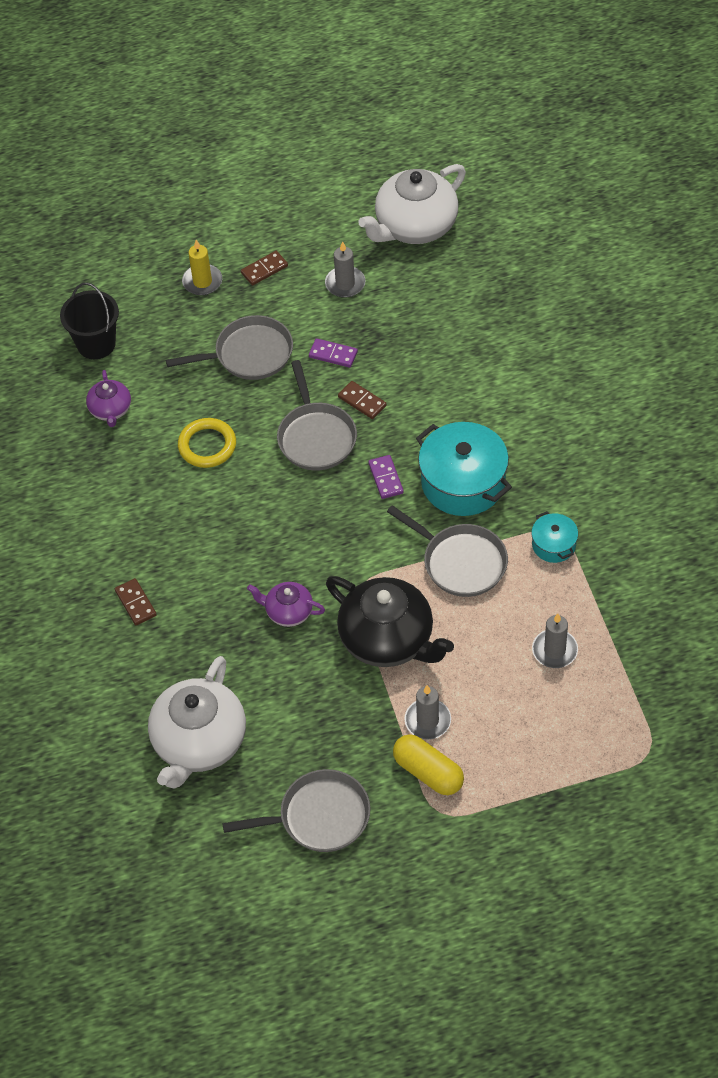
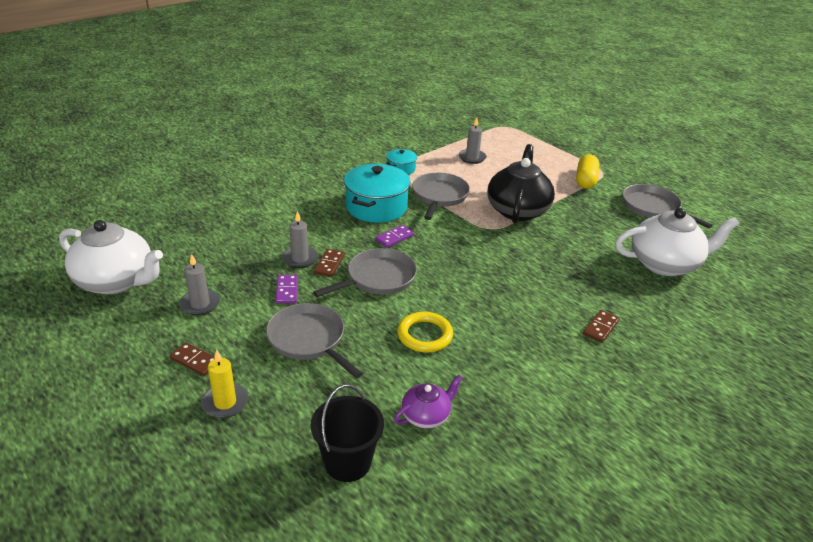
camera: 120 degrees left, 20 degrees down
(288, 612) = (536, 253): purple teapot -> none
(427, 721) = (556, 186): grey candle -> grey candle (300, 259)

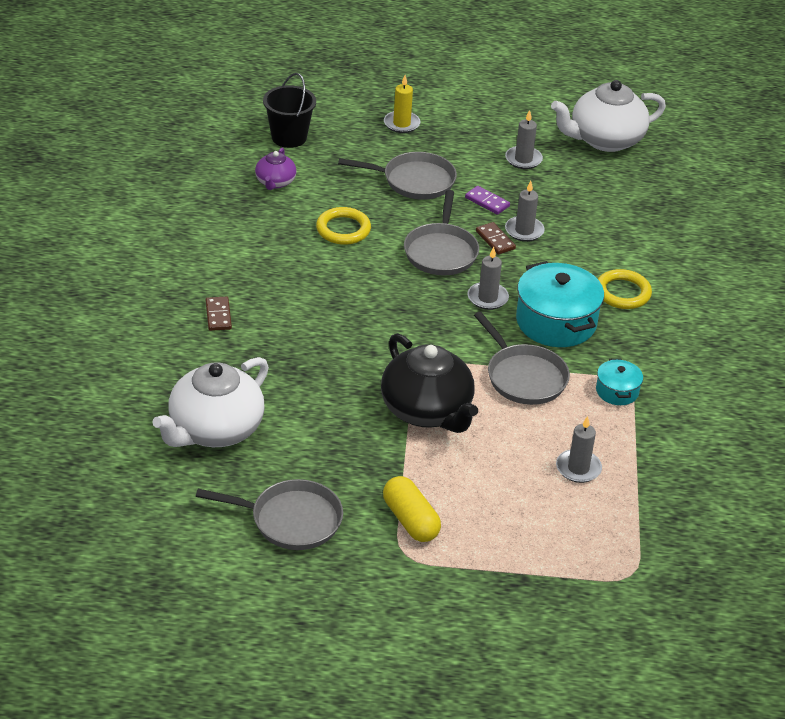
camera: 135 degrees right, 5 degrees up
(195, 361) = (459, 131): brown domino -> none
(312, 199) = (622, 293): none -> yellow ring
(394, 238) = (487, 298): purple domino -> grey candle

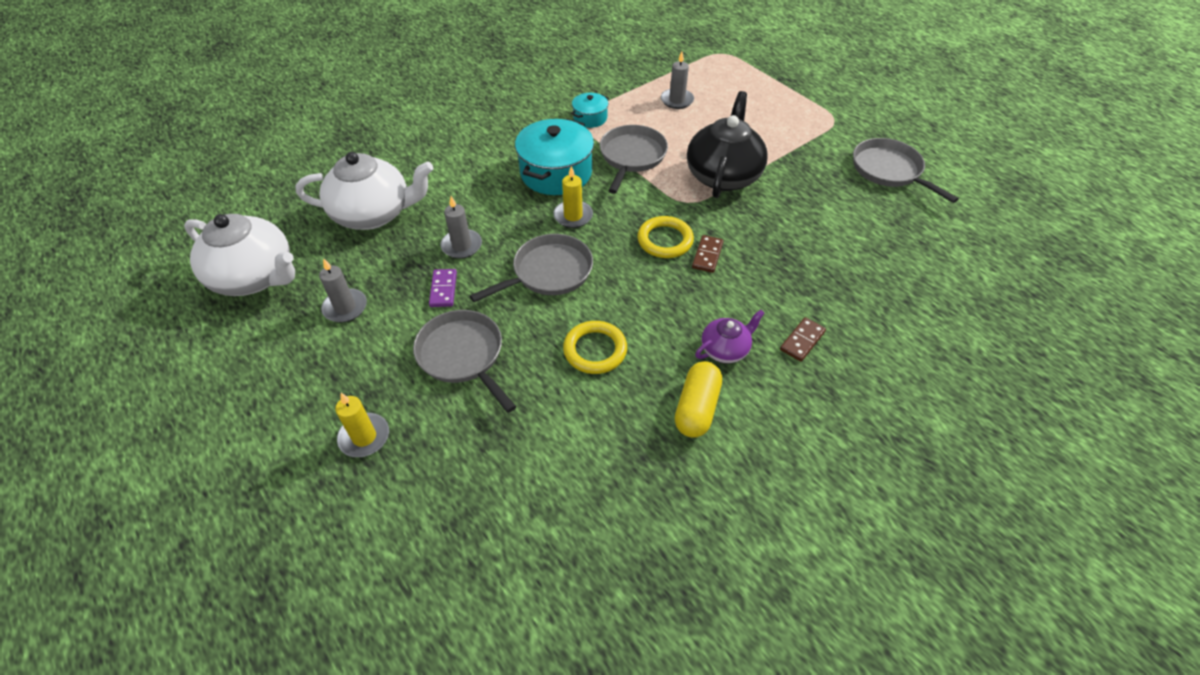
camera: 130 degrees left, 10 degrees up
(214, 430) = (893, 251): white teapot -> white teapot (374, 214)
(275, 182) = (586, 457): purple teapot -> purple teapot (725, 349)
(289, 137) = (492, 515): black bucket -> none
(410, 520) = (811, 131): yellow capsule -> yellow capsule (697, 408)
(487, 298) = (573, 216): grey candle -> yellow candle
(495, 240) = (494, 253): brown domino -> brown domino (707, 255)
(622, 293) = (482, 162): yellow ring -> yellow ring (665, 240)

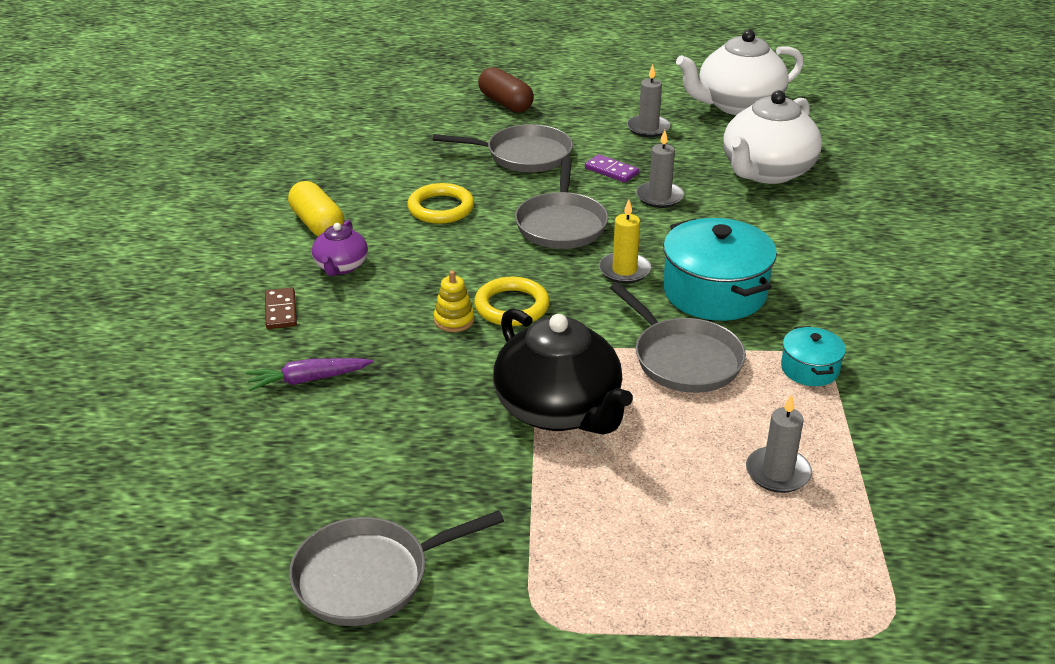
camera: 130 degrees right, 15 degrees down
(364, 437) = (505, 103): yellow candle -> brown capsule
(707, 255) = (454, 320): brown domino -> yellow stacking toy
(831, 277) = (308, 380): none -> purple carrot
(889, 170) = (369, 576): grey pan -> grey pan turned 150 degrees clockwise

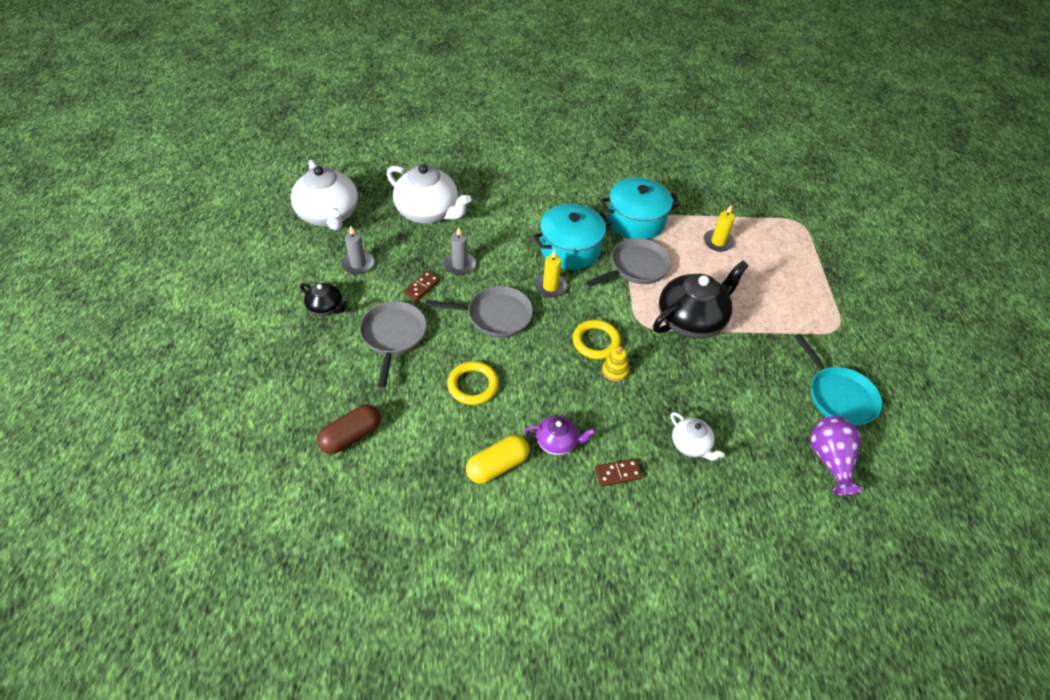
camera: 95 degrees left, 15 degrees up
(238, 531) = (829, 461): none -> purple vase
(308, 380) = (691, 445): purple carrot -> white teapot
(369, 576) = (838, 396): grey pan -> turquoise pan
(505, 103) = (298, 349): brown capsule -> brown capsule (351, 436)
(569, 114) = (326, 308): none -> black teapot
(611, 171) = (422, 287): purple domino -> brown domino
(778, 473) = (718, 242): grey candle -> yellow candle
(810, 369) = (636, 221): turquoise pot -> turquoise pot, size x1.95

